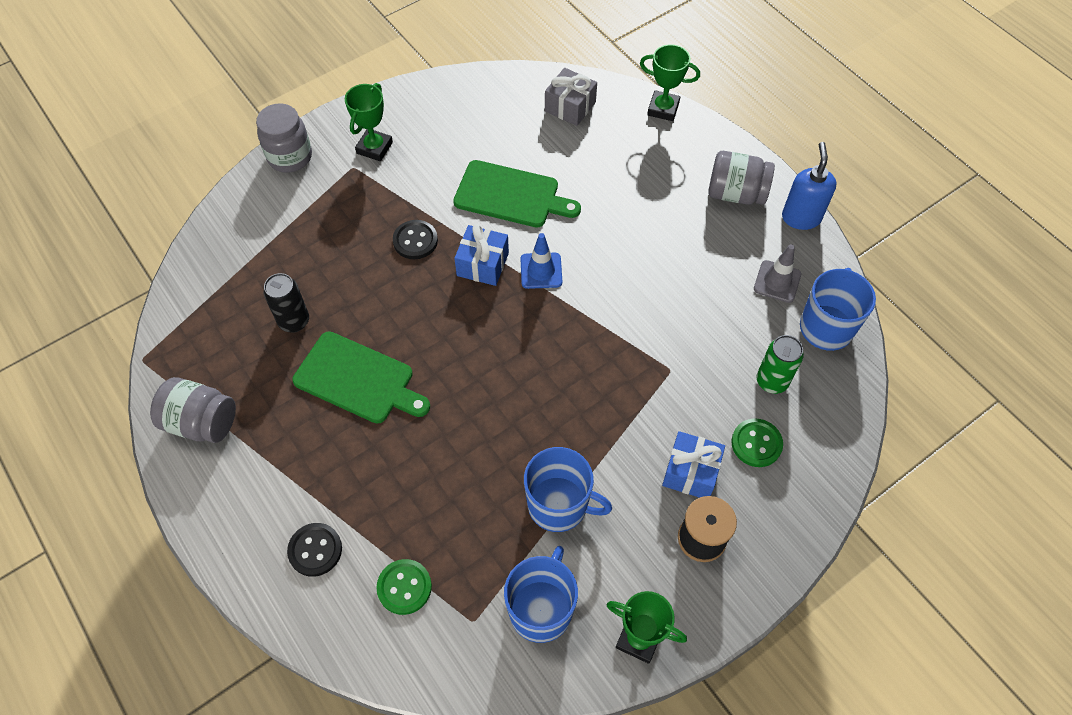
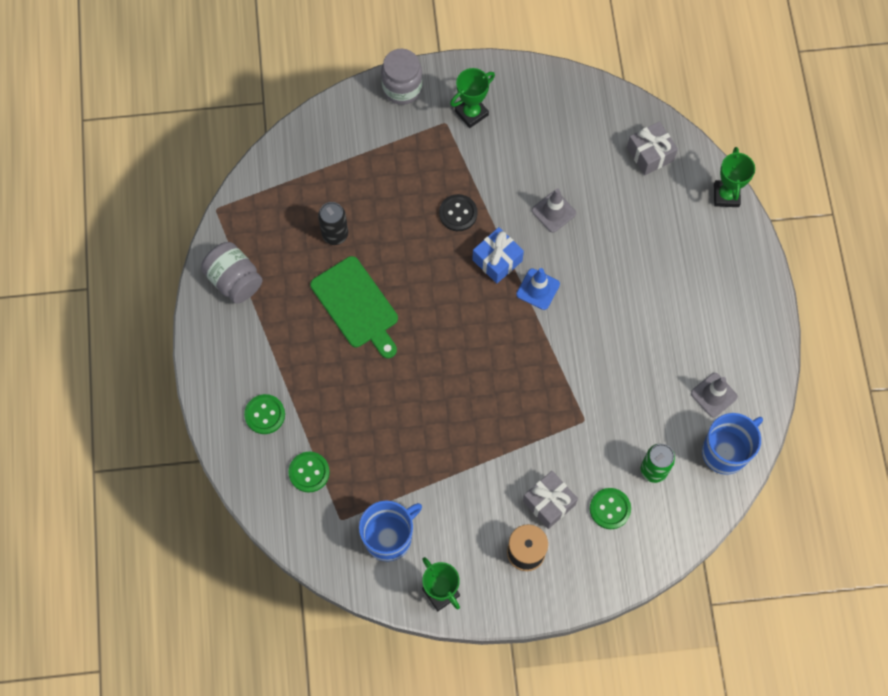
camera: 30 degrees right, 10 degrees up
(315, 550) = (265, 414): black button -> green button
(511, 195) = (553, 212): green cutting board -> grey traffic cone
(559, 505) = (443, 474): blue mug -> none
(663, 109) = (726, 195): green trophy -> green trophy turned 45 degrees clockwise
(690, 472) = (549, 503): blue gift -> grey gift
(736, 193) = (733, 303): grey jar -> none
(801, 217) = (771, 352): blue soap dispenser -> none

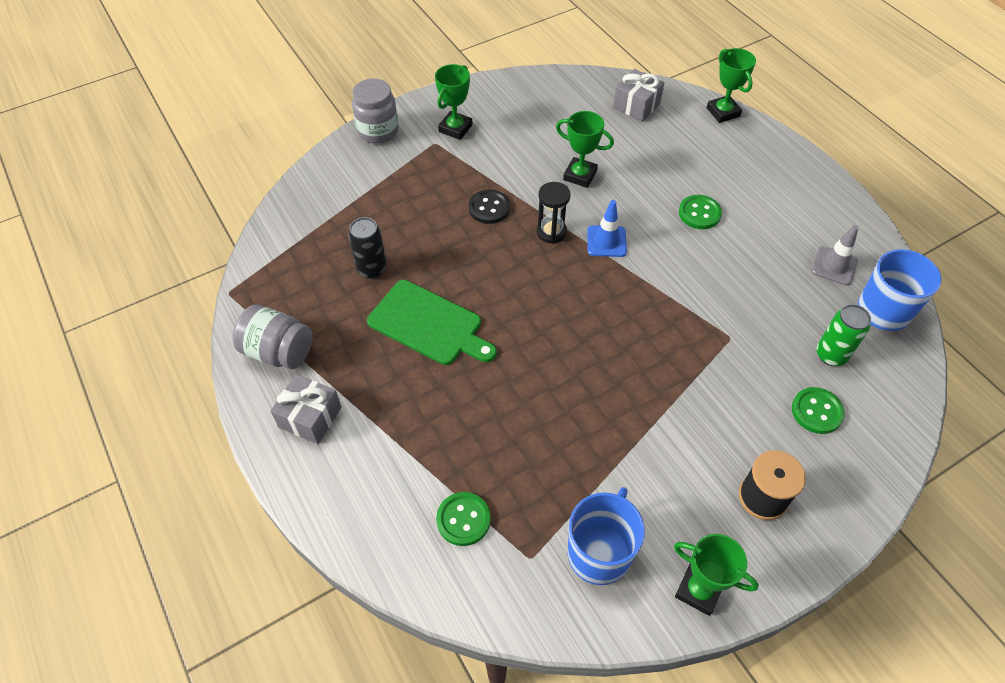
camera: 25 degrees left, 15 degrees down
(265, 414) = (378, 477): green button -> green button (699, 213)
(497, 260) = (551, 232): blue gift -> black hourglass
(549, 503) = (751, 433): grey gift -> grey gift (310, 417)
(553, 212) = (580, 175): grey traffic cone -> green trophy

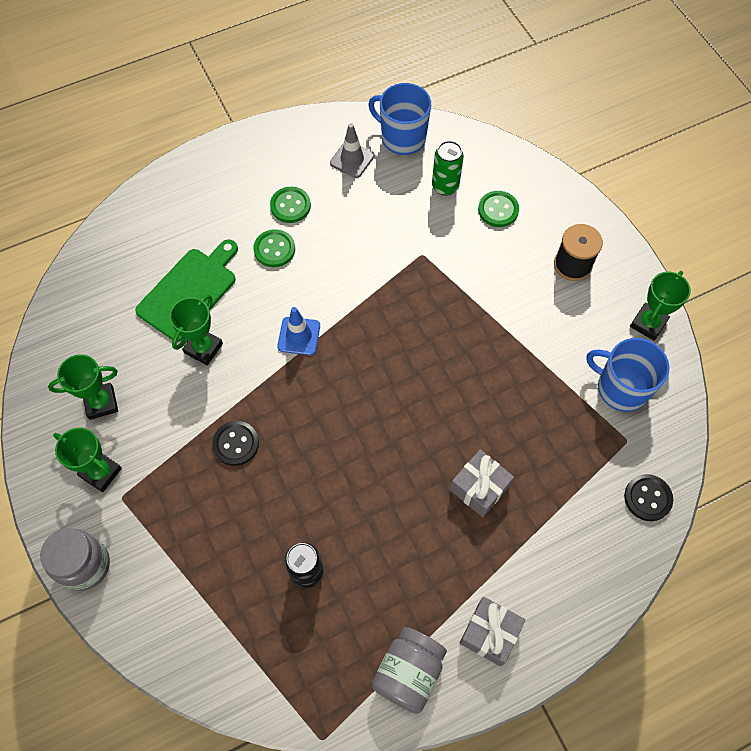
camera: 85 degrees left, 10 degrees up
(429, 324) = (386, 513): green cutting board -> green cutting board (189, 291)
(459, 580) = (647, 498): none -> black button
(463, 519) = (595, 492): green button -> green button (290, 206)
(551, 232) = (279, 385): black hourglass -> none
(636, 105) = (107, 278): grey gift -> grey gift (479, 488)
(723, 112) = (137, 200): green trophy -> green trophy (101, 403)

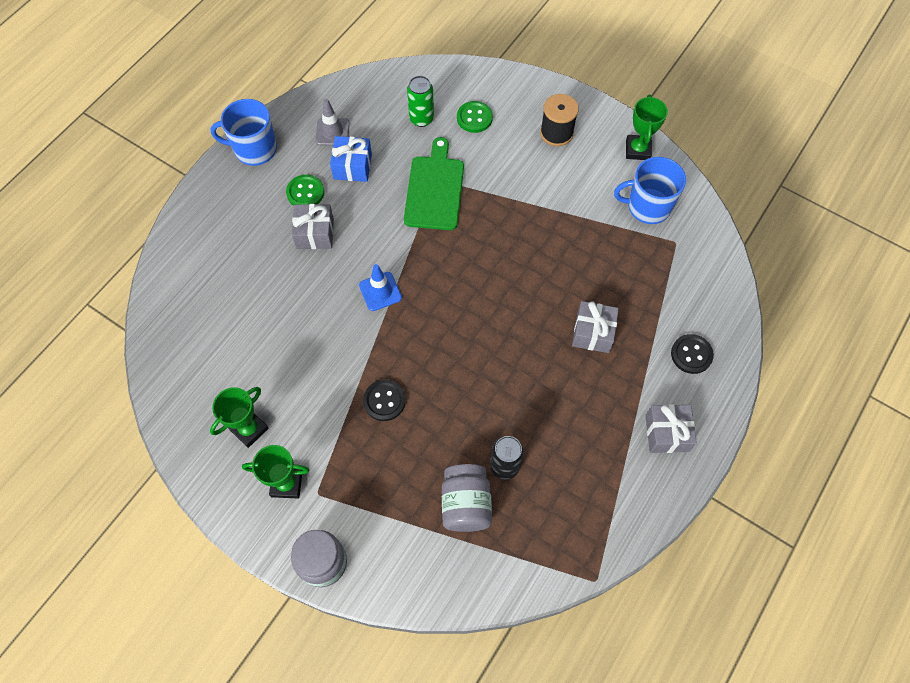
camera: 30 degrees left, 0 degrees up
(189, 291) = (265, 302): green cutting board -> green cutting board (434, 189)
(203, 348) = (307, 341): green trophy -> none
(274, 249) = (315, 233): green button -> grey gift
(349, 202) = (352, 166): none -> blue gift
(402, 138) = (362, 96): blue mug -> blue mug (254, 149)
(408, 672) = (627, 495): grey jar -> grey jar (466, 504)
(647, 498) = (715, 276): black button -> black button (691, 354)

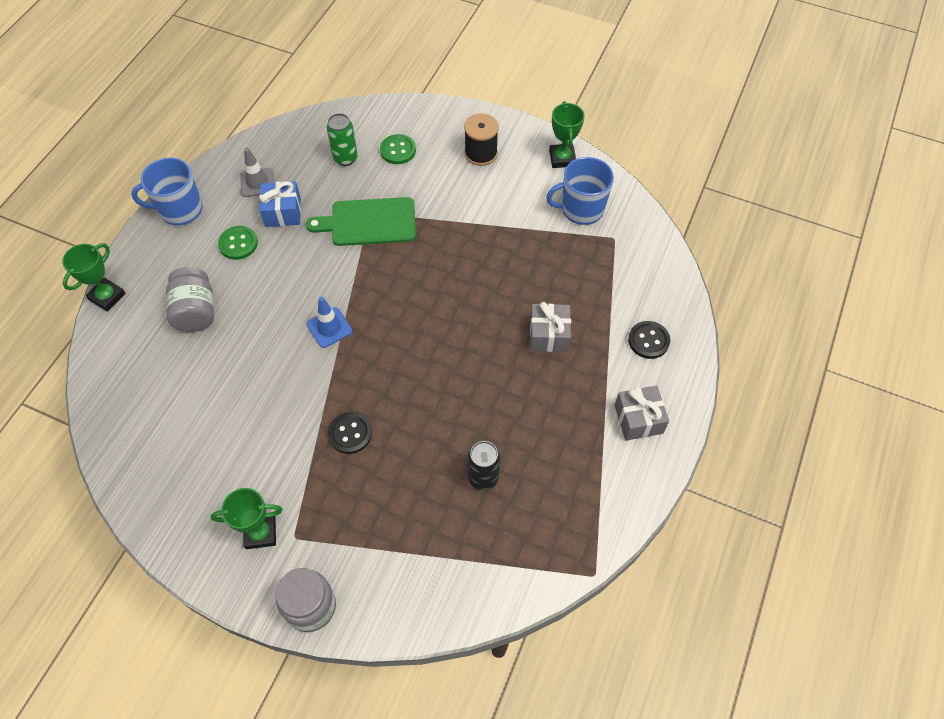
camera: 10 degrees left, 5 degrees down
(249, 429) = (213, 484): green trophy -> green trophy (107, 296)
(315, 233) = (254, 281): grey gift -> none
(434, 189) = (369, 222): green cutting board -> green cutting board turned 90 degrees counterclockwise
(466, 504) = (450, 522): grey jar -> grey jar (196, 311)

